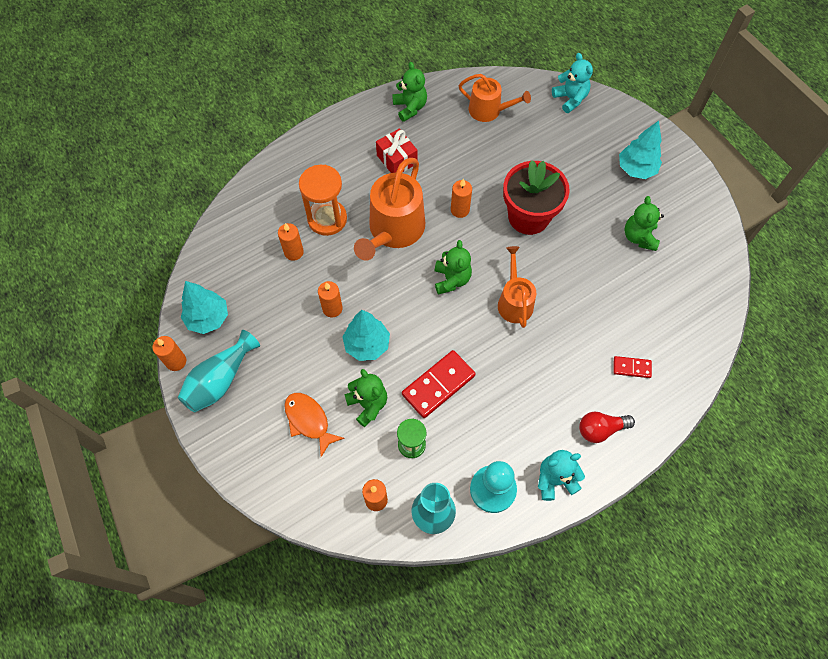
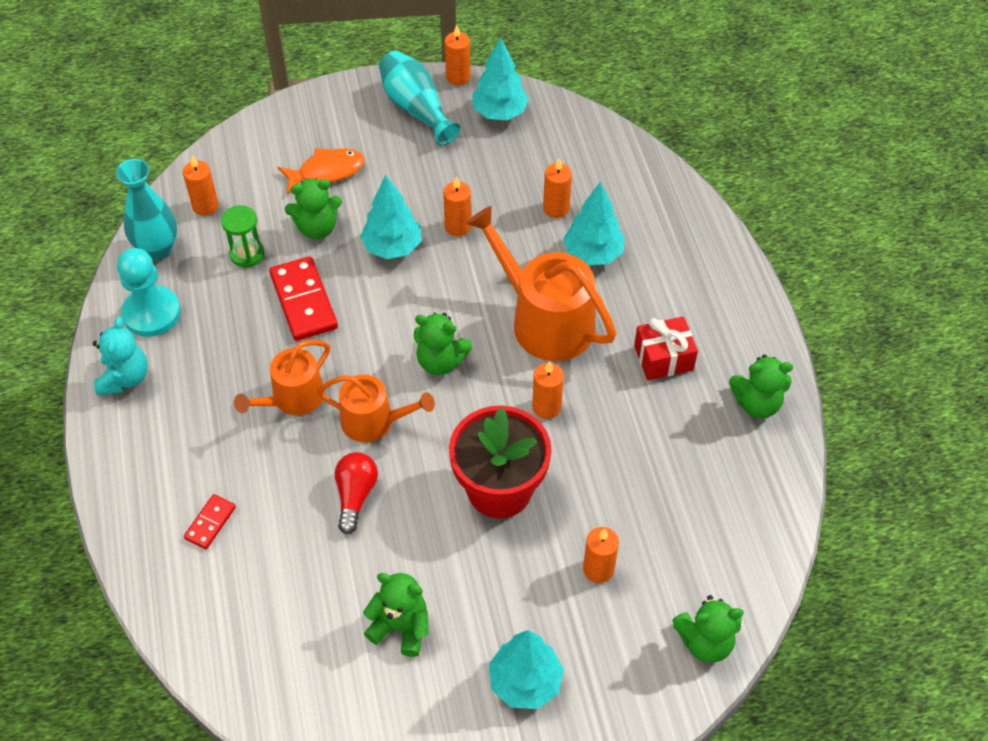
camera: 110 degrees right, 10 degrees down
(327, 219) = (593, 254): orange hourglass -> turquoise tree
(488, 110) = (718, 508): orange watering can -> orange watering can (293, 398)
(554, 155) = (598, 569): none -> orange candle
(570, 99) = (705, 641): turquoise teddy bear -> green teddy bear
(600, 429) = (153, 451): red light bulb -> red light bulb (355, 495)

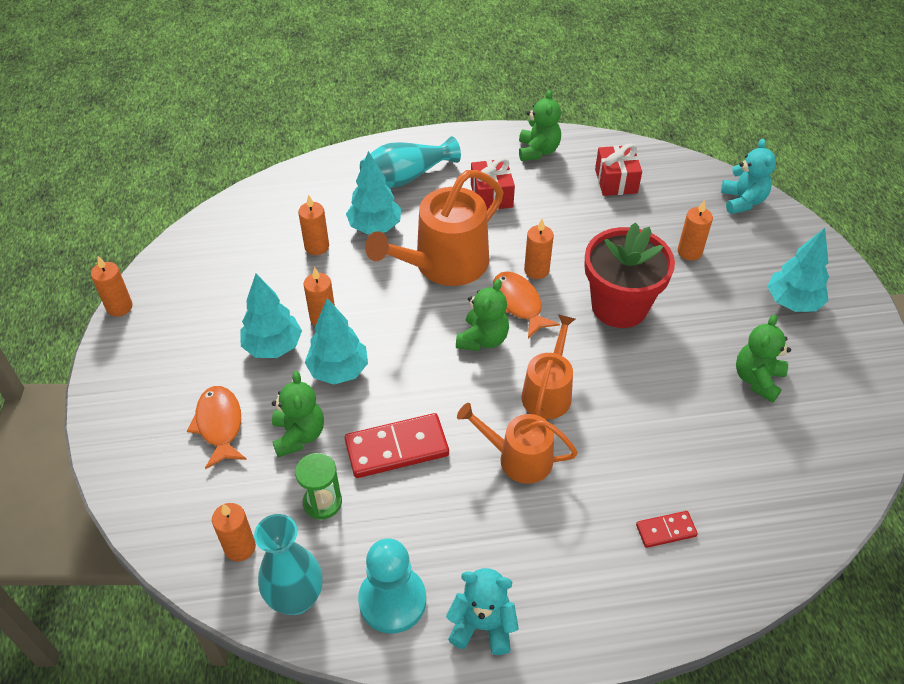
camera: 85 degrees left, 5 degrees down
(210, 523) = (666, 530): red domino -> red domino turned 45 degrees counterclockwise
(293, 398) = (518, 458): orange watering can -> orange watering can turned 150 degrees clockwise
(355, 495) = (629, 408): red light bulb -> none
(416, 108) = (152, 343): turquoise vase -> turquoise vase (406, 177)
(493, 391) = (518, 304): none -> orange fish
(499, 113) = (182, 278): turquoise tree -> turquoise tree (273, 347)
(705, 641) = (742, 201): green teddy bear -> turquoise teddy bear
(716, 490) = (616, 181): none -> red gift

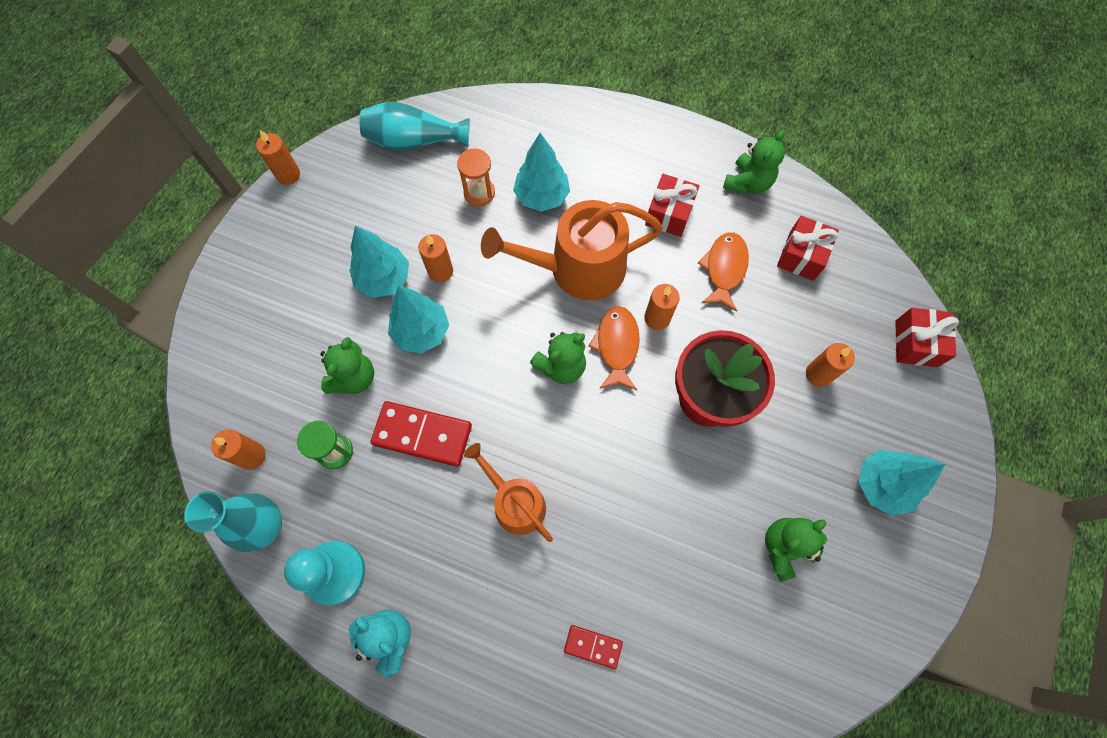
camera: 30 degrees right, 20 degrees up
(219, 425) = (300, 333): orange fish -> orange fish (724, 269)
(317, 247) = (479, 193): orange candle -> orange hourglass
(406, 177) = (603, 154): turquoise vase -> turquoise vase (414, 141)
(548, 392) = (583, 452): orange watering can -> none
(742, 201) = (916, 343): turquoise teddy bear -> red gift

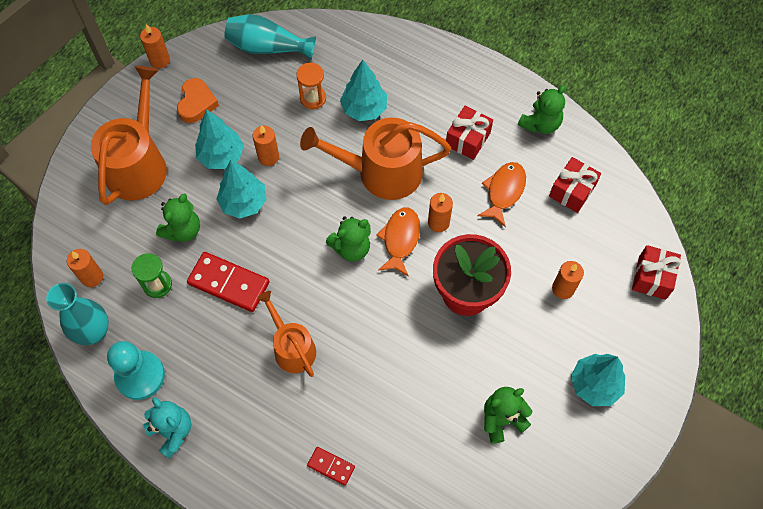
camera: 10 degrees right, 5 degrees down
(285, 305) = (138, 164): none -> orange watering can
(342, 219) = (196, 103): none -> orange heart

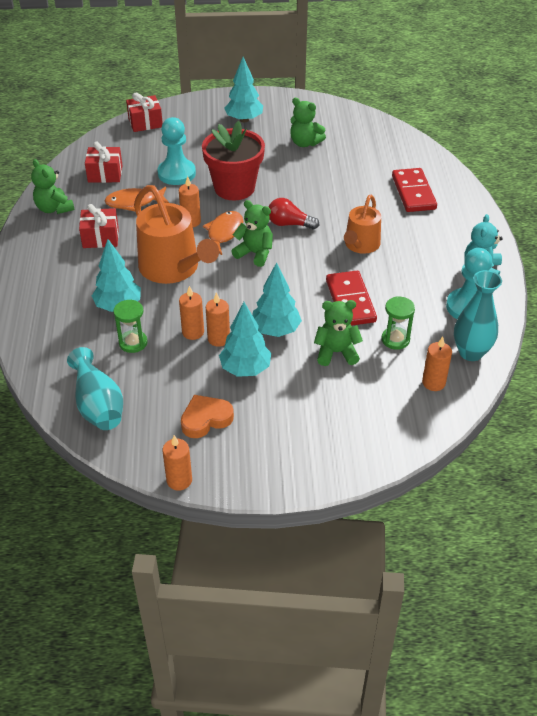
camera: 125 degrees left, 20 degrees down
(138, 164) = (306, 420): orange watering can -> none
(313, 98) = (133, 343): orange hourglass -> green hourglass
(331, 466) = (413, 192): red domino -> red domino, size x1.86
(371, 305) = (289, 224): none -> red light bulb
(400, 239) = (223, 233): orange fish -> orange fish turned 135 degrees clockwise
(529, 254) = (176, 173): none -> turquoise pawn
(540, 124) = (54, 208): green teddy bear -> green teddy bear turned 135 degrees counterclockwise
(563, 289) = (189, 152): orange candle -> orange candle (193, 332)

